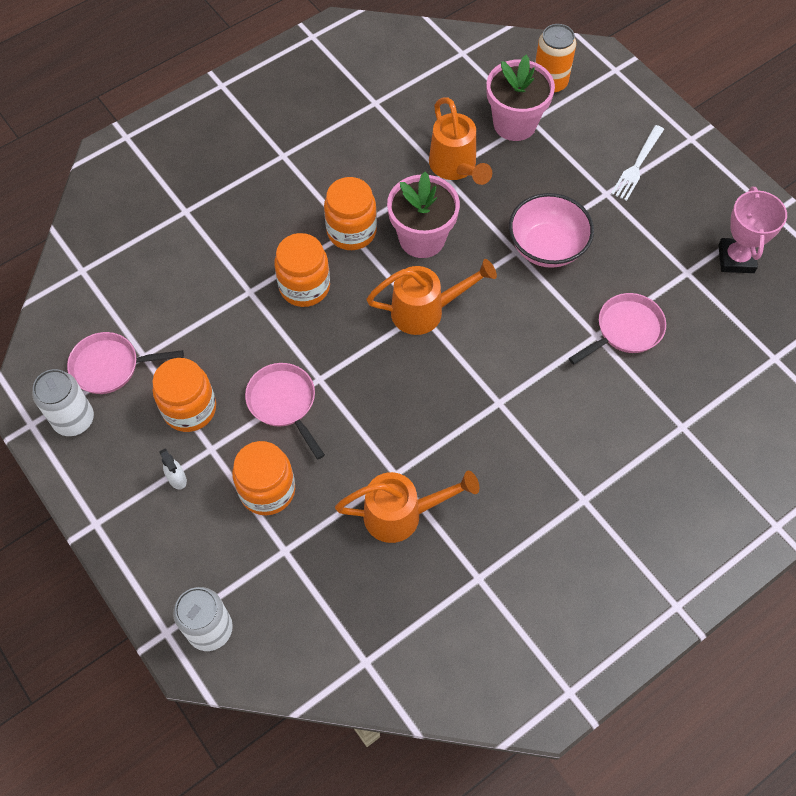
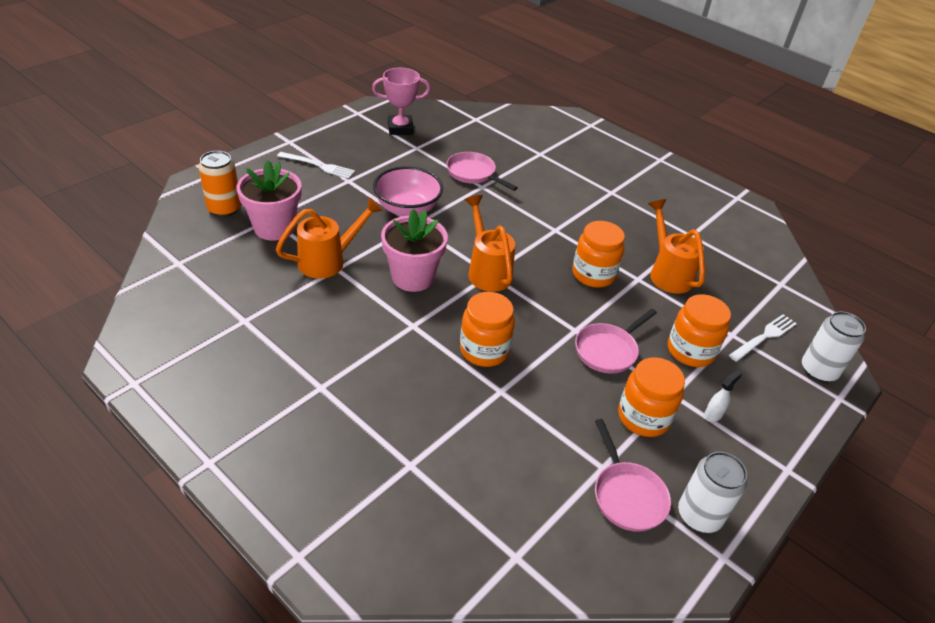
camera: 105 degrees left, 20 degrees down
(274, 588) = (764, 337): none -> white fork
(351, 231) = (413, 323): orange jar -> orange jar (593, 274)

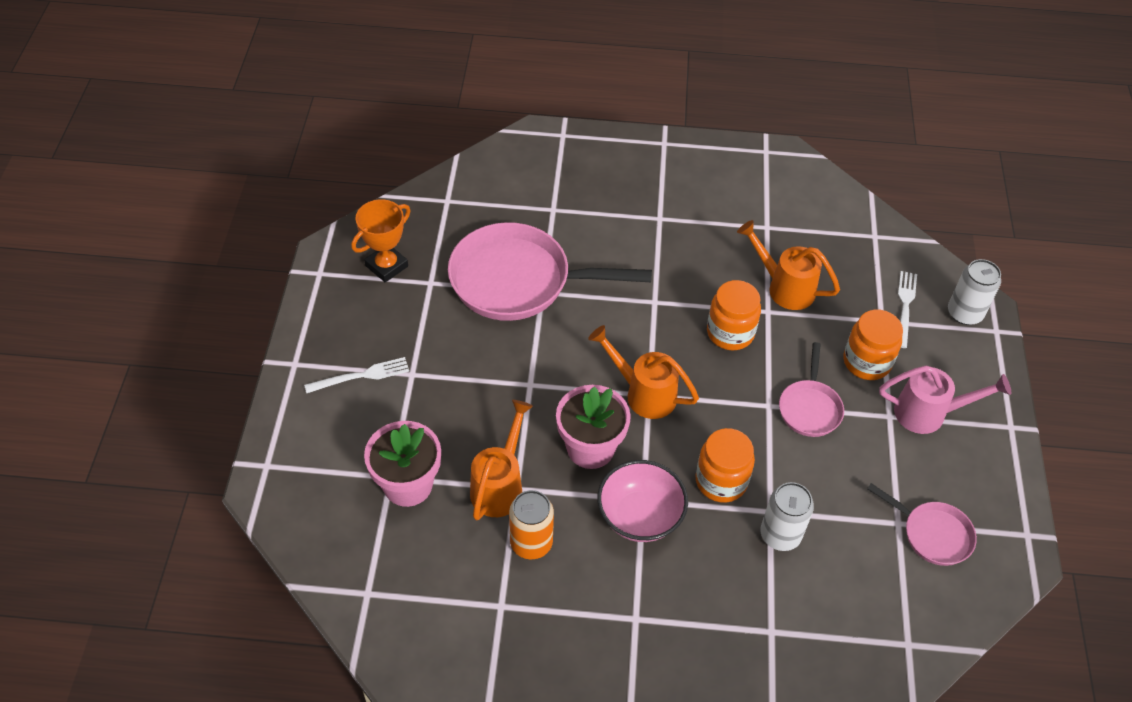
camera: 35 degrees left, 10 degrees up
(224, 209) = (333, 498): orange can -> orange can (531, 543)
(400, 128) = (386, 266): pink trophy -> orange trophy
(407, 209) = (504, 370): pink bowl -> pink bowl (640, 516)
(473, 173) = (518, 280): pink pan -> pink pan, size x1.98
(643, 417) = (887, 455): orange jar -> none
(699, 515) = (988, 513): white can -> white can (780, 535)
(713, 414) = (929, 413): white spray bottle -> pink watering can

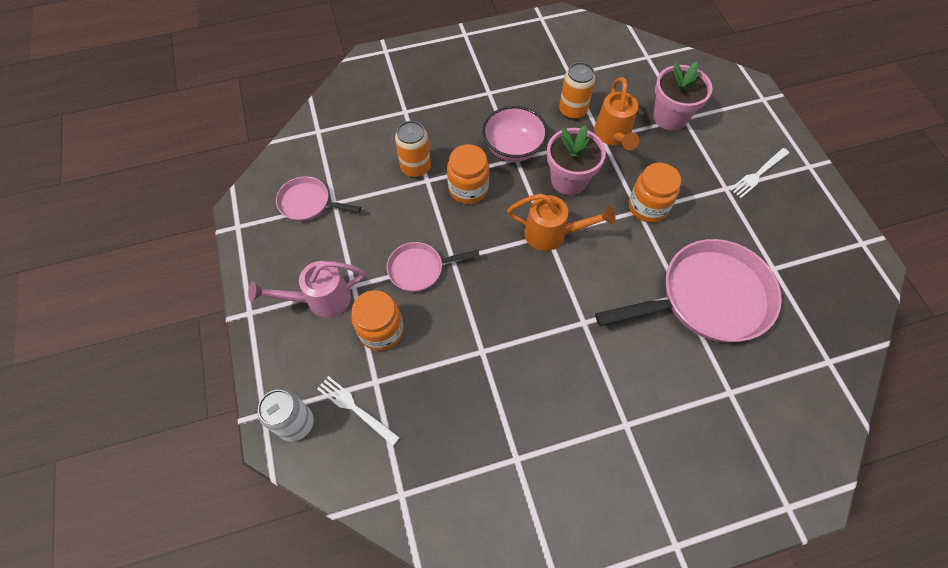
camera: 160 degrees right, 10 degrees up
(386, 266) = (819, 270): orange trophy -> none
(730, 333) = (507, 315): orange jar -> orange jar (647, 207)
(780, 535) = (415, 167): white can -> orange can
(784, 287) = (476, 385): orange watering can -> none
(809, 408) = (419, 269): pink pan -> pink pan turned 90 degrees counterclockwise
(905, 306) = (355, 408): white fork -> white fork turned 135 degrees clockwise

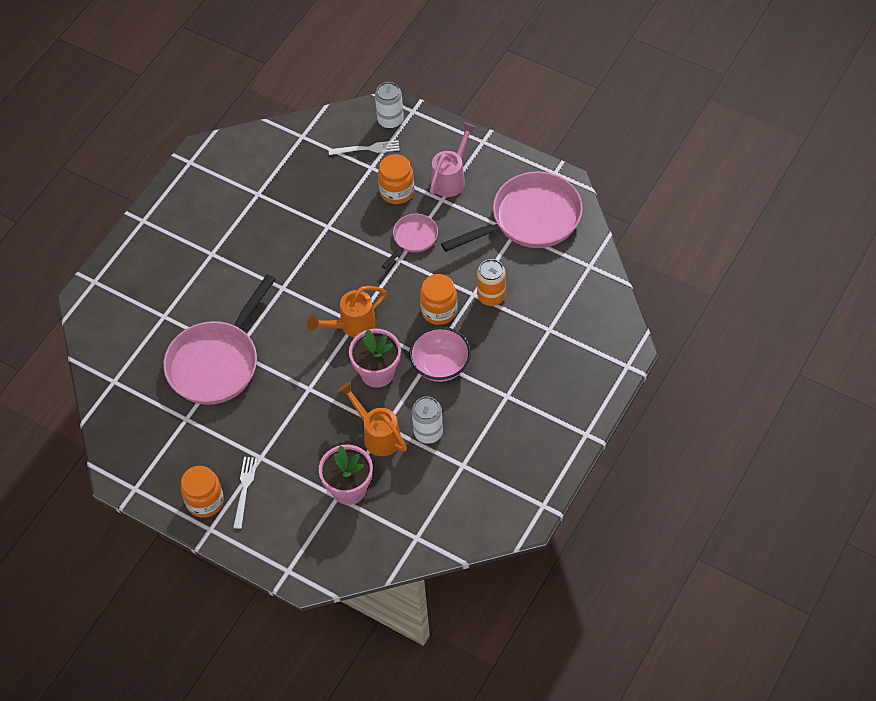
camera: 140 degrees right, 5 degrees down
(308, 203) = (530, 219): pink pan -> pink pan, size x1.98
(572, 110) = (428, 432): orange can -> white can
(647, 207) = (305, 396): orange jar -> orange jar (205, 501)

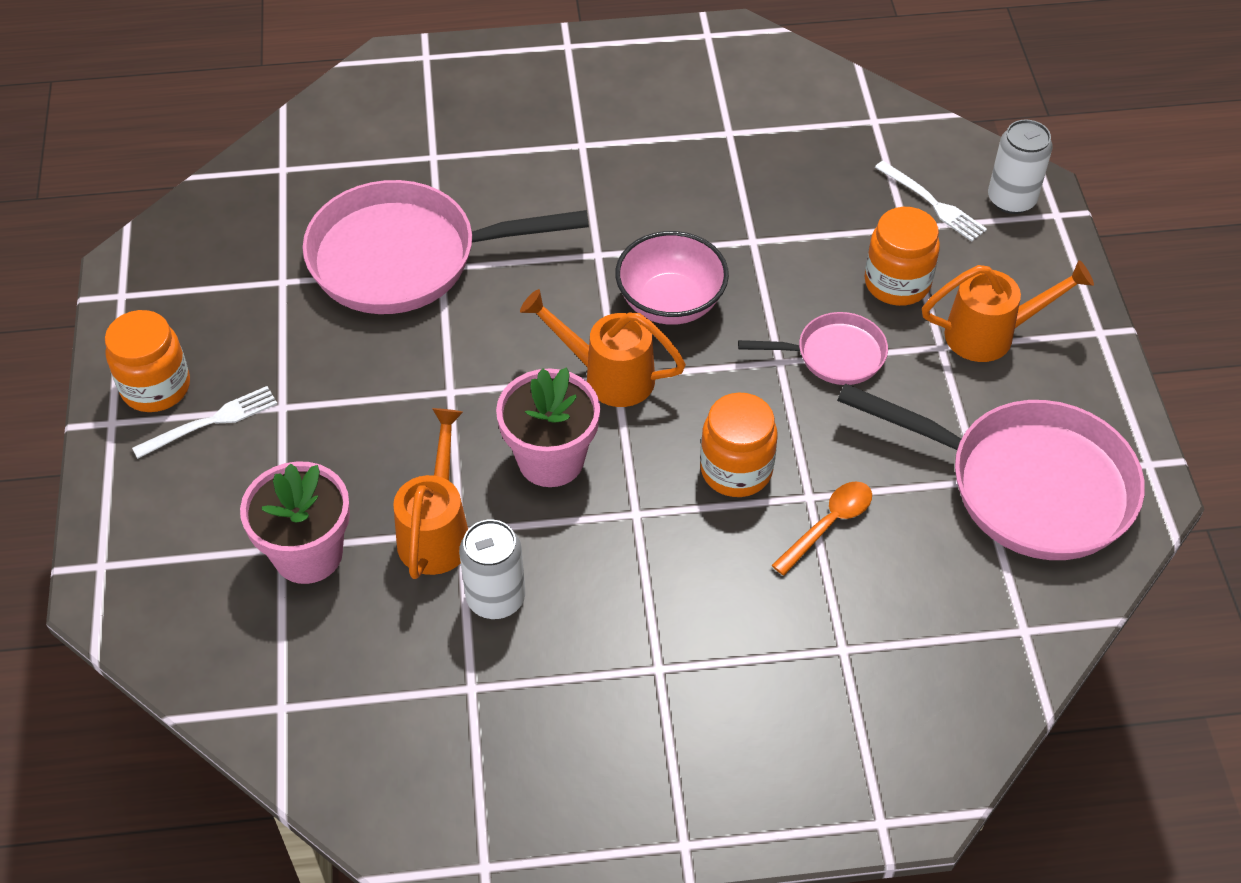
camera: 50 degrees right, 5 degrees down
(440, 365) = (636, 535): pink bowl -> pink bowl (670, 302)
(451, 178) = (992, 334): pink watering can -> orange watering can
(491, 296) = (829, 524): orange can -> orange spoon

